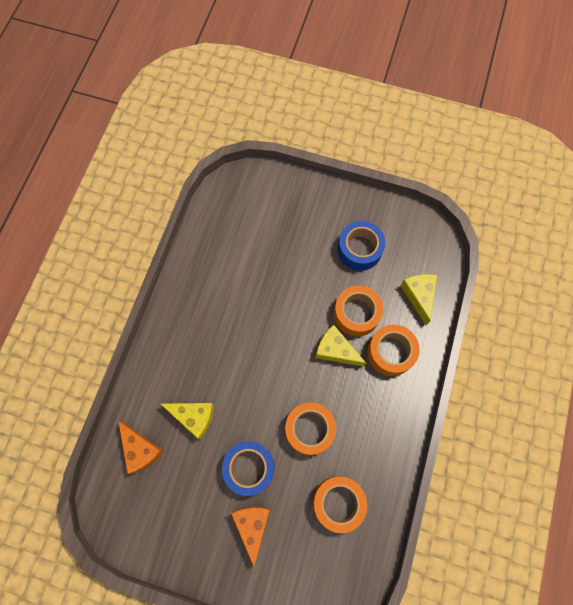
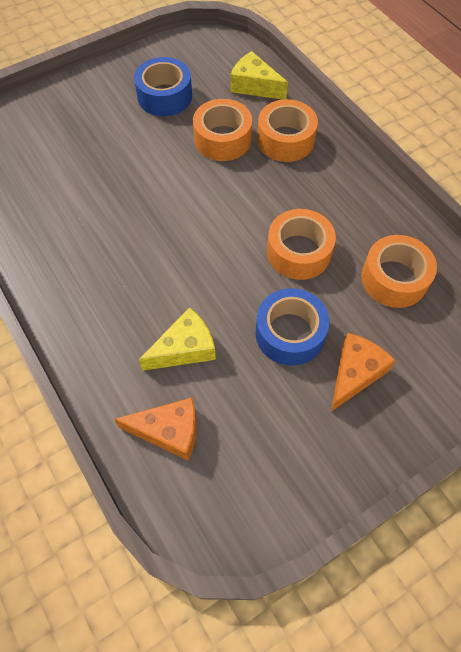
camera: 50 degrees left, 10 degrees down
(252, 526) = (355, 374): orange cheese -> orange cheese turned 90 degrees clockwise
(336, 350) = (241, 178): yellow cheese -> none

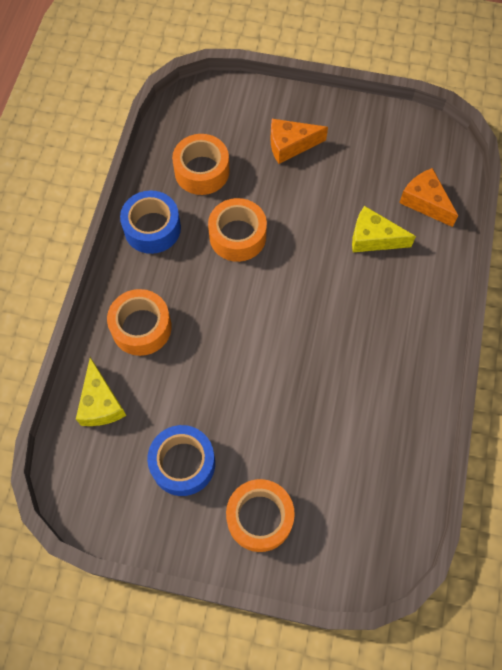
camera: 135 degrees left, 5 degrees up
(222, 139) = (185, 372): orange tape -> orange tape (259, 517)
(290, 333) = (301, 194): blue tape -> blue tape (152, 228)

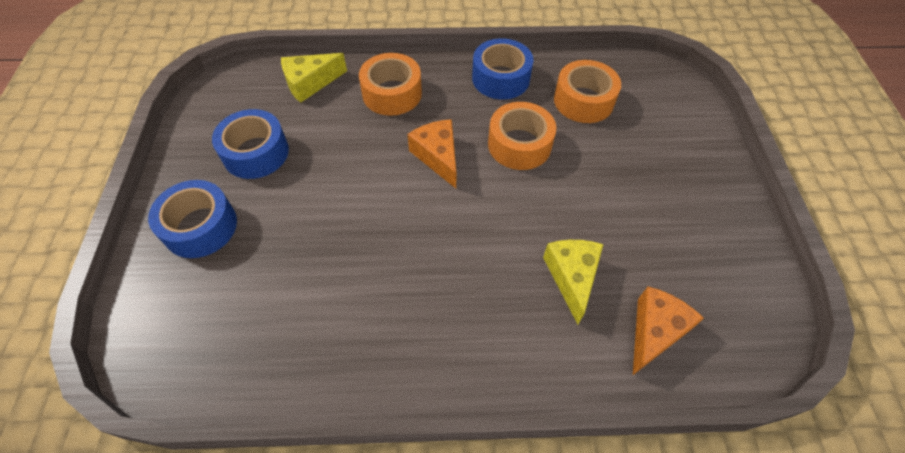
camera: 75 degrees right, 10 degrees down
(259, 517) = (200, 227): orange tape -> blue tape
(290, 145) = (658, 168): orange cheese -> orange cheese (438, 156)

